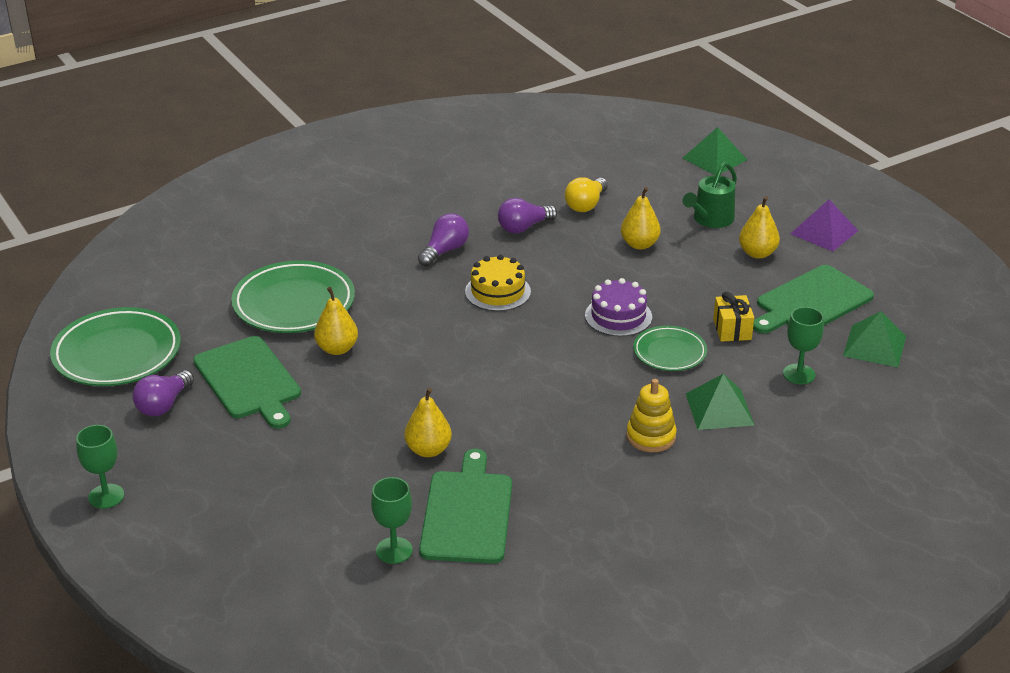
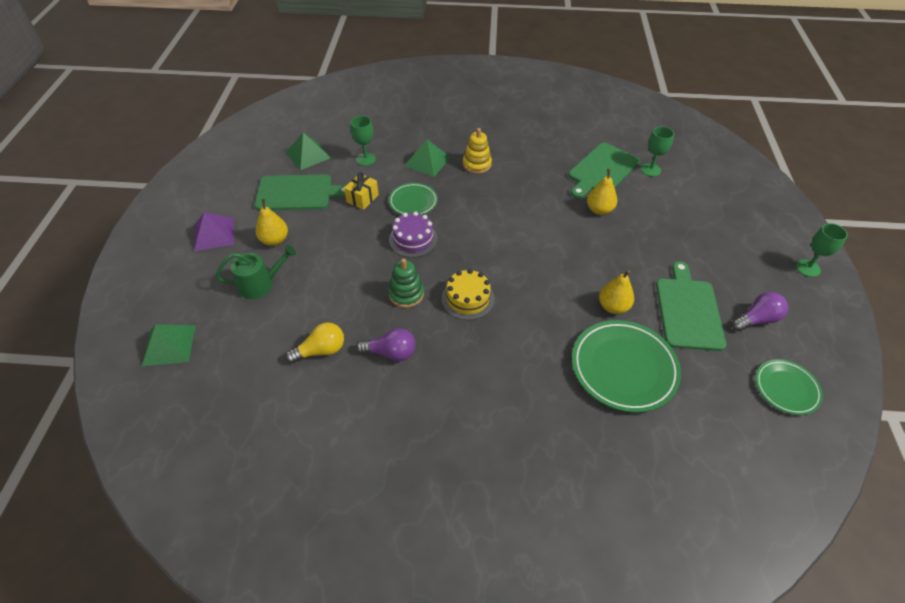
camera: 145 degrees left, 15 degrees up
(117, 353) = (786, 388): green plate -> green plate, size x0.58
(445, 251) = (471, 361): purple light bulb -> none
(563, 270) = (406, 294): none -> green stacking toy
(639, 244) = (333, 288): yellow pear -> none

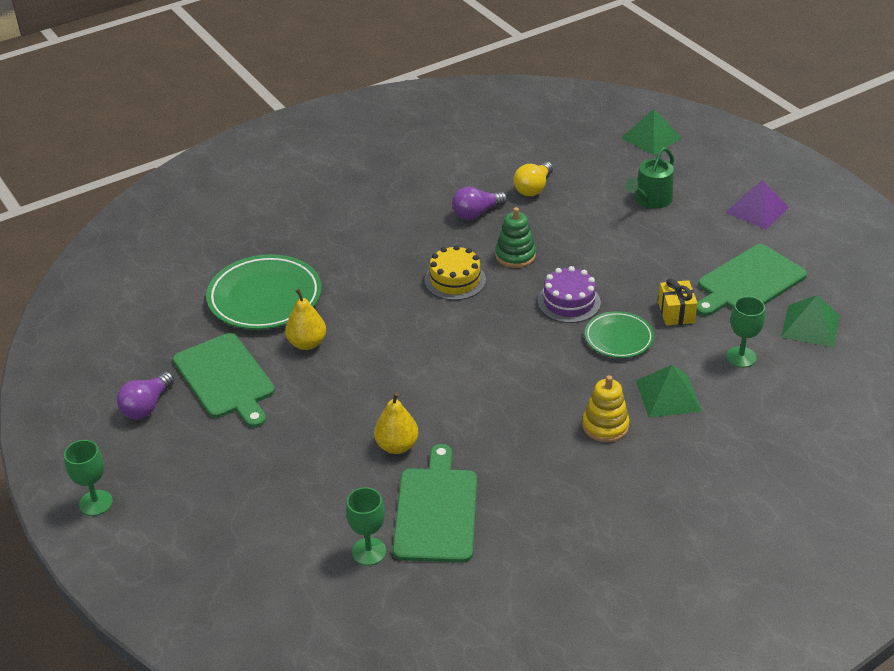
camera: 145 degrees right, 10 degrees down
(275, 240) = (696, 233): yellow pear -> none
(786, 388) = (101, 354): green plate -> none

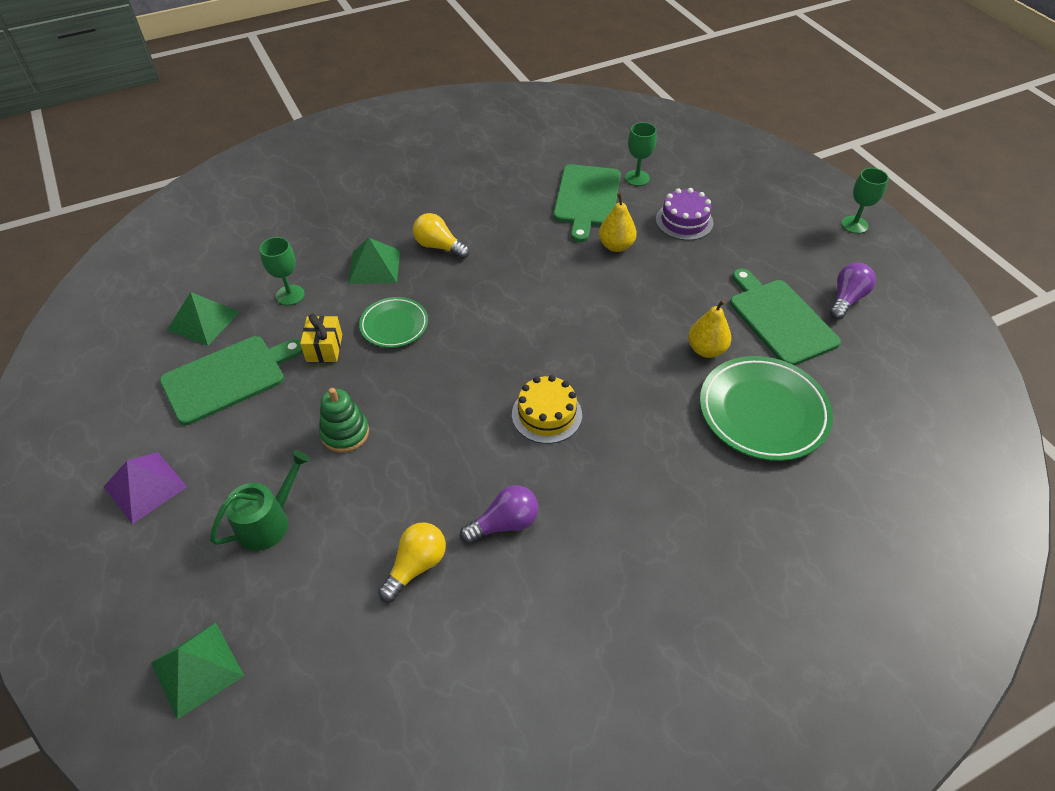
camera: 175 degrees left, 10 degrees up
(515, 255) = (470, 443): green stacking toy -> green stacking toy (345, 433)
(569, 302) = (429, 372): purple cake -> purple cake (684, 221)
(605, 426) = (439, 246): yellow stacking toy -> yellow light bulb

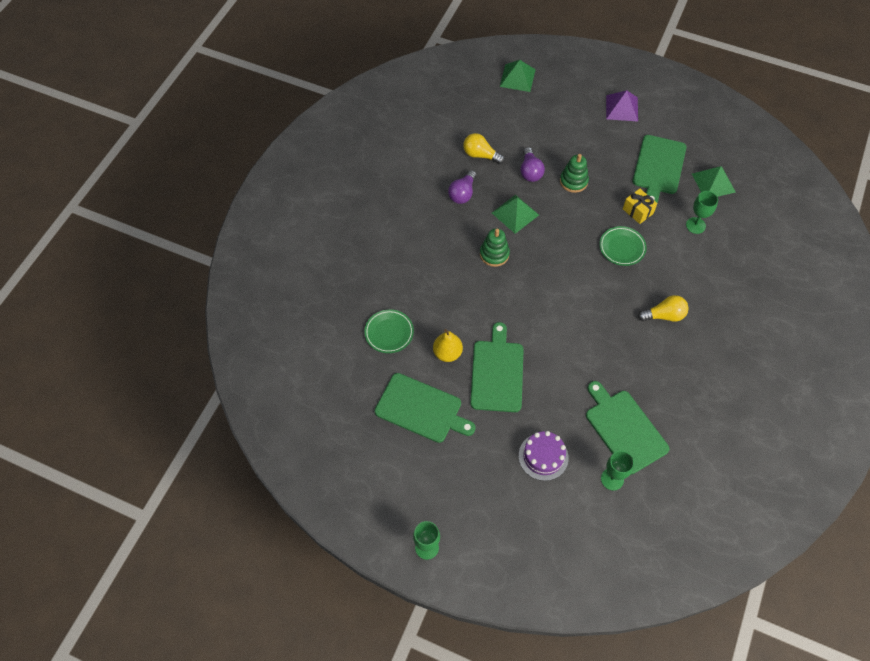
camera: 140 degrees right, 10 degrees up
(268, 522) = (556, 130): green watering can -> none
(374, 266) = (679, 274): green pyramid -> green pyramid (515, 213)
(416, 566) = (480, 155): yellow light bulb -> yellow light bulb turned 120 degrees clockwise
(546, 414) = (494, 254): yellow cake -> green stacking toy
(616, 246) = (565, 397): yellow pear -> none
(665, 302) = (497, 372): none -> green cutting board
(763, 412) = (389, 333): green plate -> green plate, size x0.58
(846, 299) = (391, 459): purple light bulb -> purple light bulb (530, 171)

